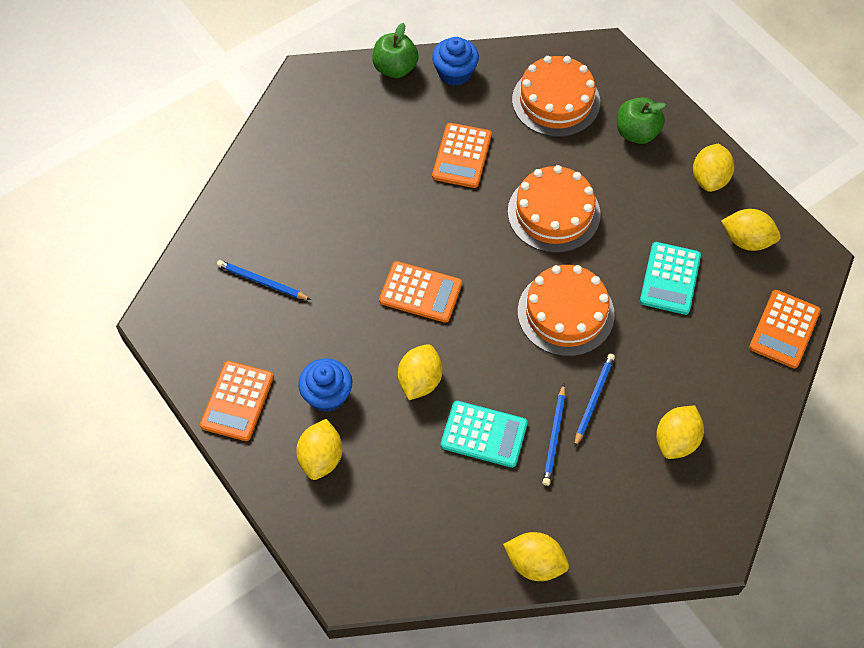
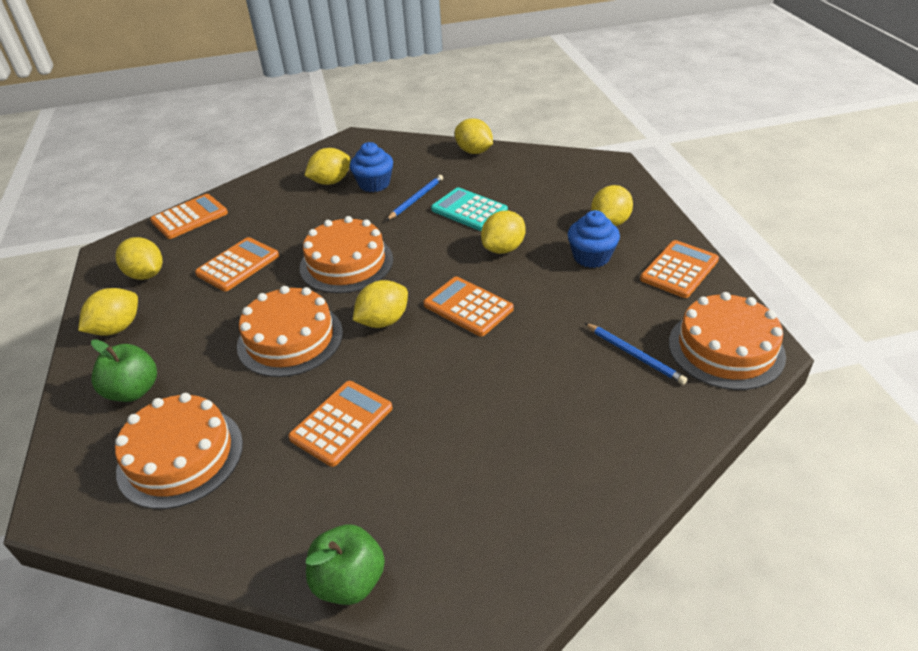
camera: 155 degrees left, 20 degrees down
(188, 311) = (726, 349): none -> orange cake
(455, 73) = (271, 542): blue cupcake -> blue cupcake (374, 184)
(487, 254) = (383, 321): none -> yellow lemon
(593, 399) = (370, 211): blue pencil -> none
(670, 278) = (238, 265): turquoise calculator -> orange calculator

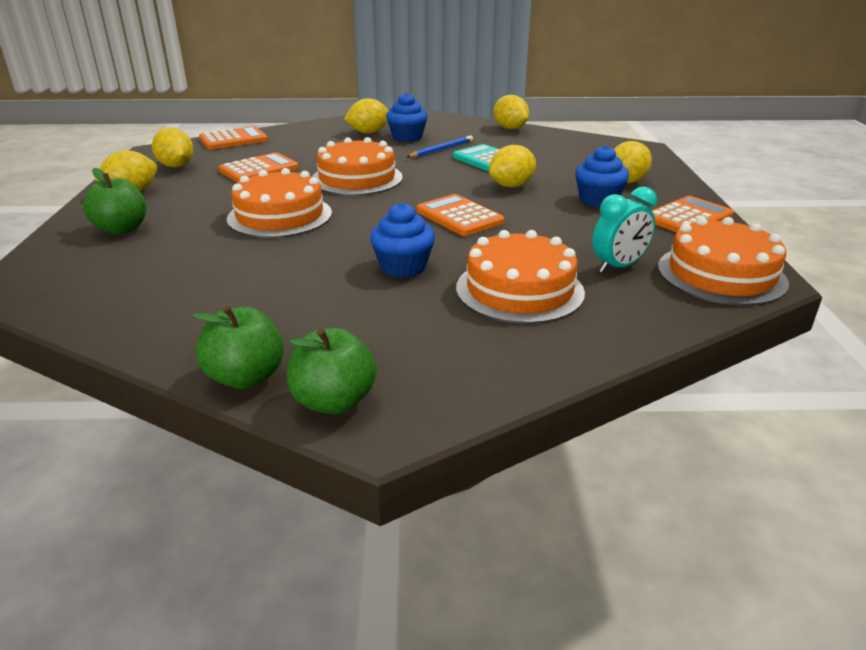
camera: 10 degrees right, 10 degrees down
(180, 456) = (137, 273): orange cake -> orange cake (519, 290)
(341, 423) = (298, 272): orange calculator -> none
(383, 321) = (373, 215): yellow lemon -> none
(439, 395) = (403, 267): none -> blue cupcake
(440, 594) = (334, 401): none -> green apple
(635, 355) = (618, 266): blue pencil -> turquoise clock

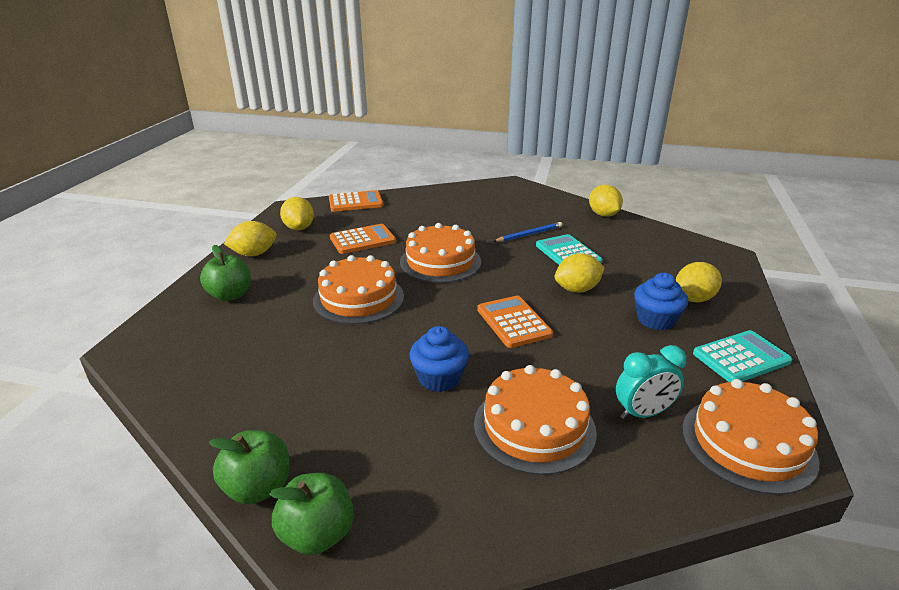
camera: 15 degrees right, 0 degrees up
(368, 132) = (471, 206): yellow lemon -> none
(407, 137) = (503, 216): blue cupcake -> none
(688, 217) = (741, 358): orange calculator -> turquoise calculator

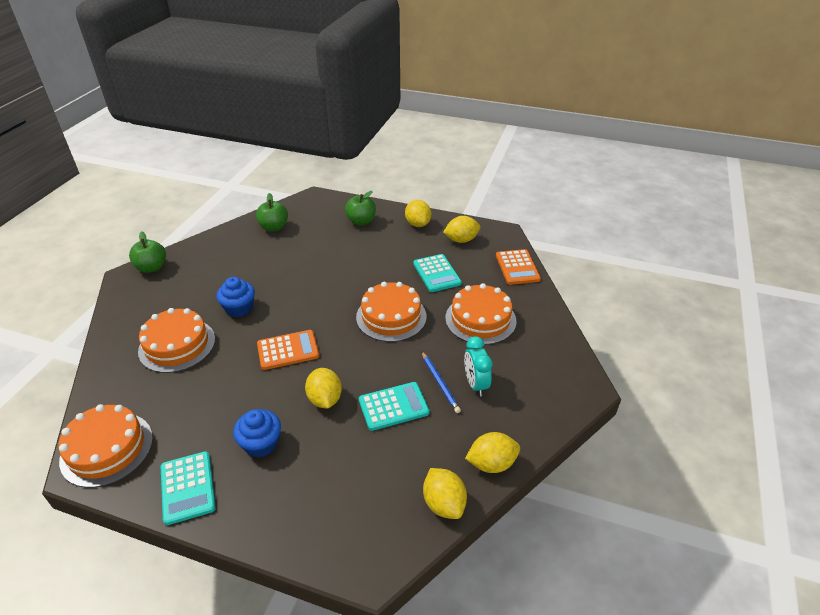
camera: 95 degrees right, 10 degrees up
(258, 488) = (188, 249): green apple -> green apple (274, 227)
(358, 298) = (343, 274): orange cake -> orange cake (480, 319)
(362, 240) = (436, 273): orange calculator -> turquoise calculator
(643, 413) = (161, 400): turquoise clock -> turquoise clock (475, 384)
(693, 299) = (284, 488): yellow lemon -> yellow lemon (444, 503)

